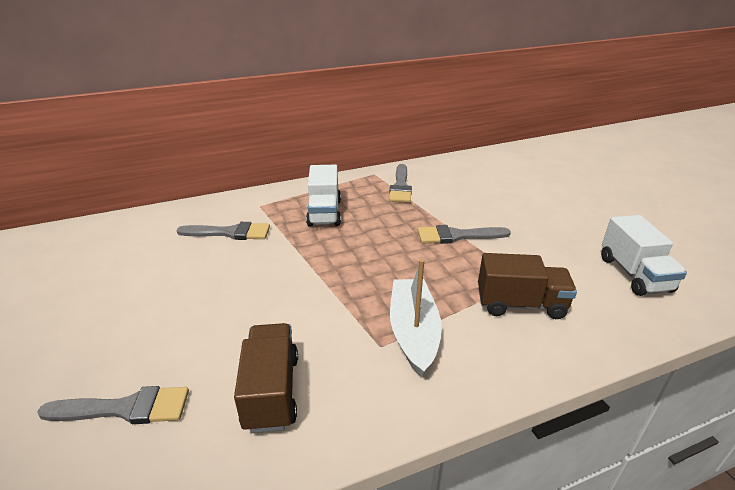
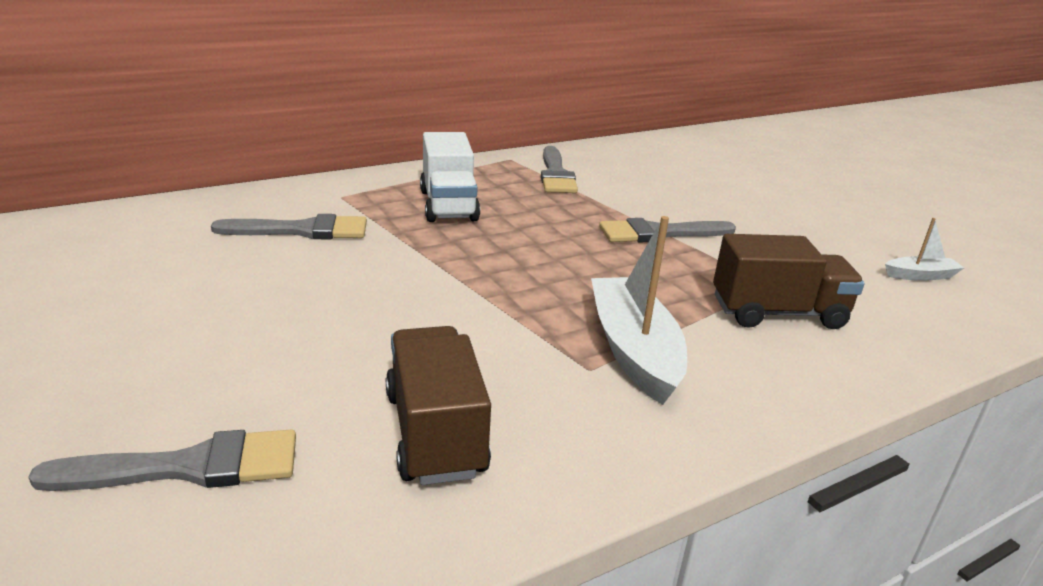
camera: 10 degrees left, 5 degrees down
(634, 274) = (920, 276): white truck -> white boat

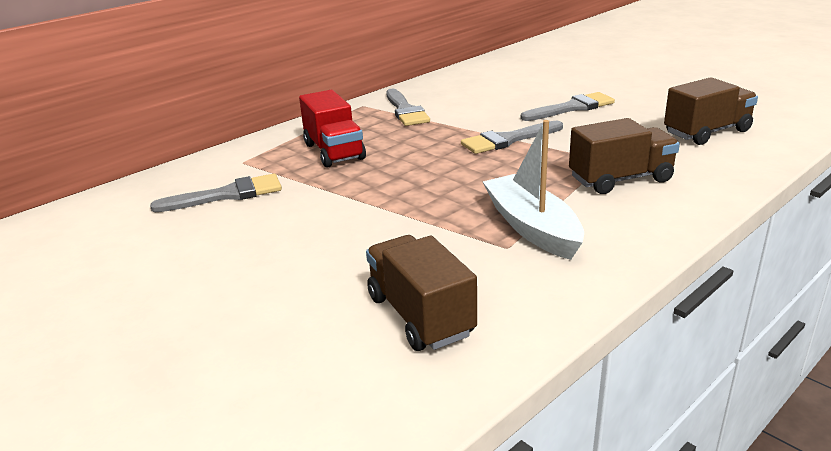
camera: 10 degrees left, 0 degrees up
(189, 467) = (251, 381): grey brush -> grey brush (572, 108)
(448, 205) = (334, 151): white truck -> red truck
(920, 276) = (706, 132): white boat -> brown truck

